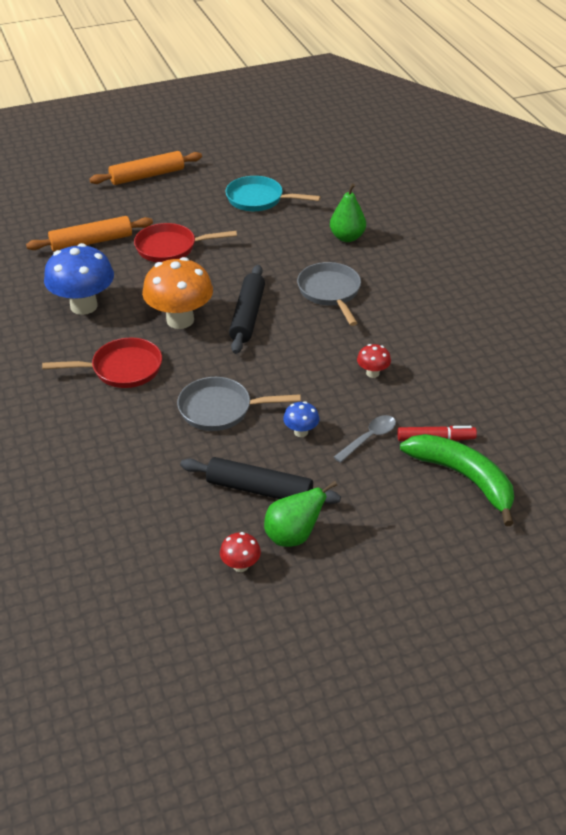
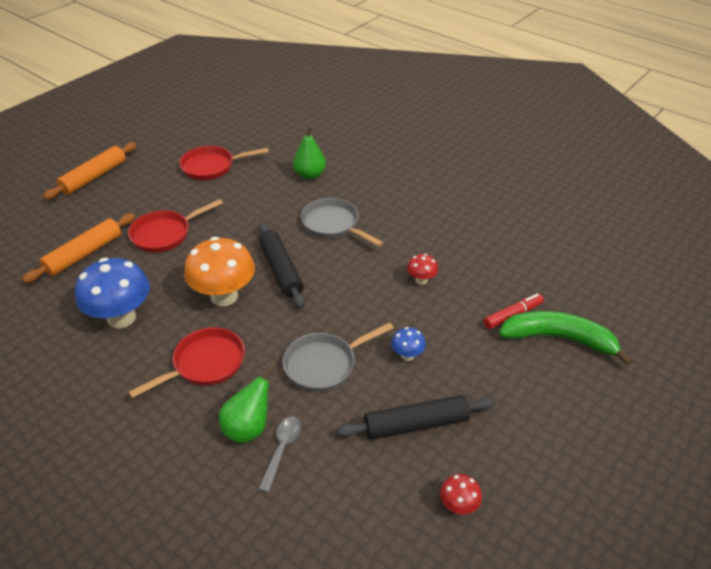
camera: 30 degrees left, 0 degrees up
(258, 199) = (211, 167): turquoise pan -> red pan
(293, 536) = (478, 454): green pear -> green pear (248, 428)
(369, 438) = (464, 337): grey spoon -> grey spoon (282, 449)

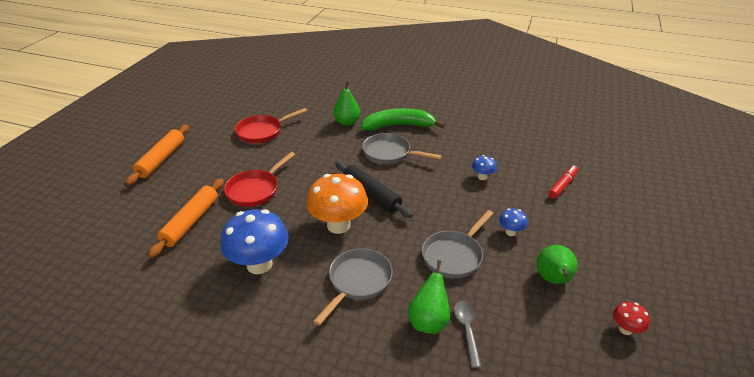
camera: 20 degrees left, 5 degrees down
(205, 364) = (358, 281): red pan -> grey pan
(416, 424) = (553, 280): black rolling pin -> green pear
(421, 280) = (482, 177): red mushroom -> blue mushroom
(559, 339) = (604, 193): green banana -> green banana (398, 126)

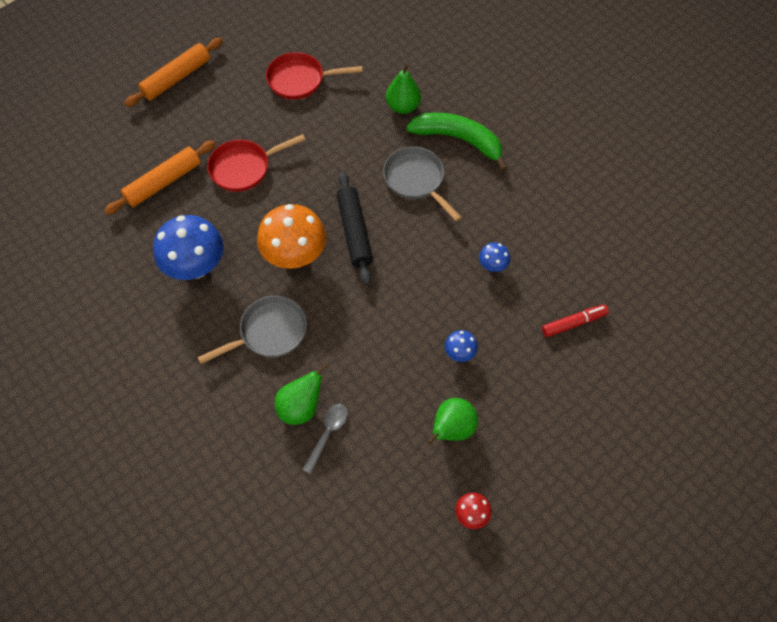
camera: 30 degrees right, 25 degrees up
(454, 255) = (379, 351): grey pan -> none

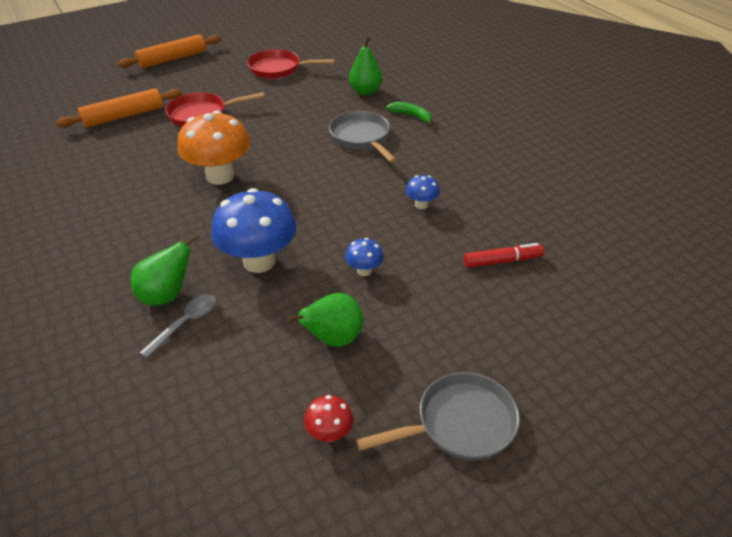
camera: 10 degrees right, 20 degrees down
(196, 267) = (120, 173): blue mushroom -> blue mushroom (259, 261)
(269, 332) = (165, 229): grey pan -> grey pan (459, 423)
(354, 232) = (287, 165): black rolling pin -> none
(459, 140) = (411, 116): green banana -> green banana, size x0.51

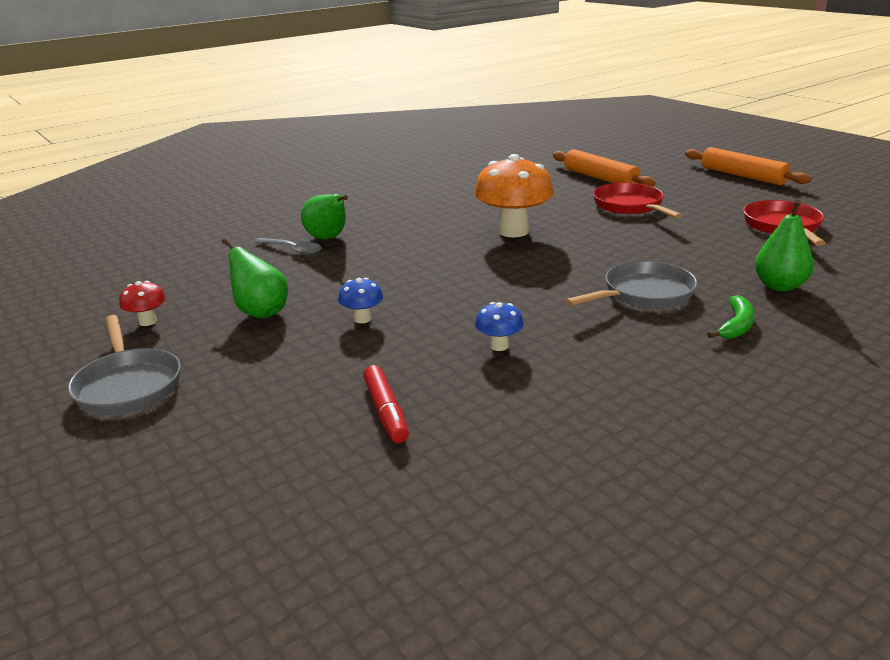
camera: 85 degrees right, 15 degrees down
(259, 261) = (375, 266): blue mushroom -> none

